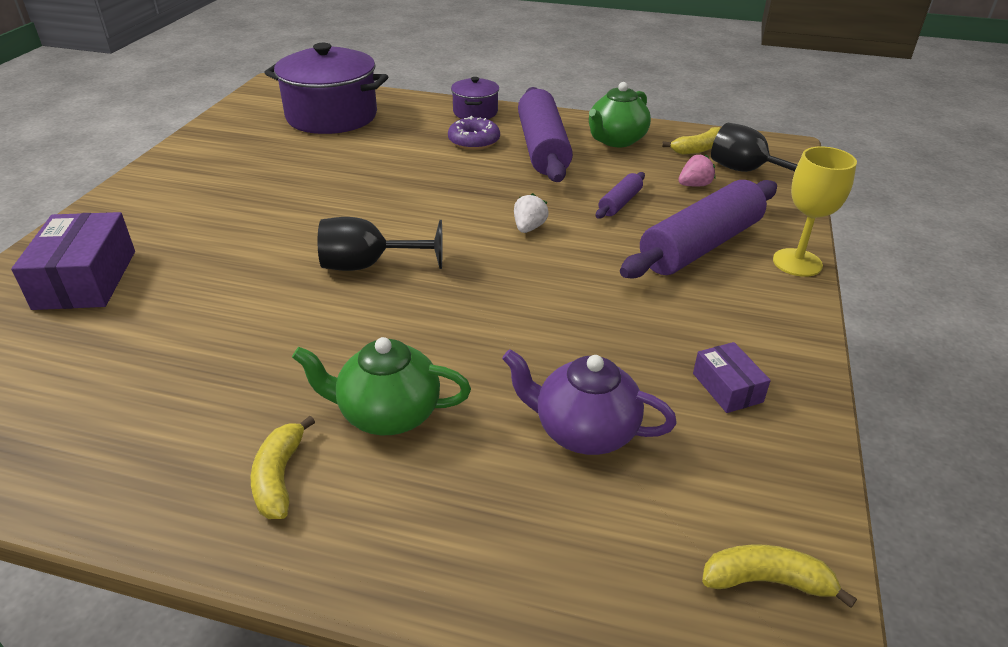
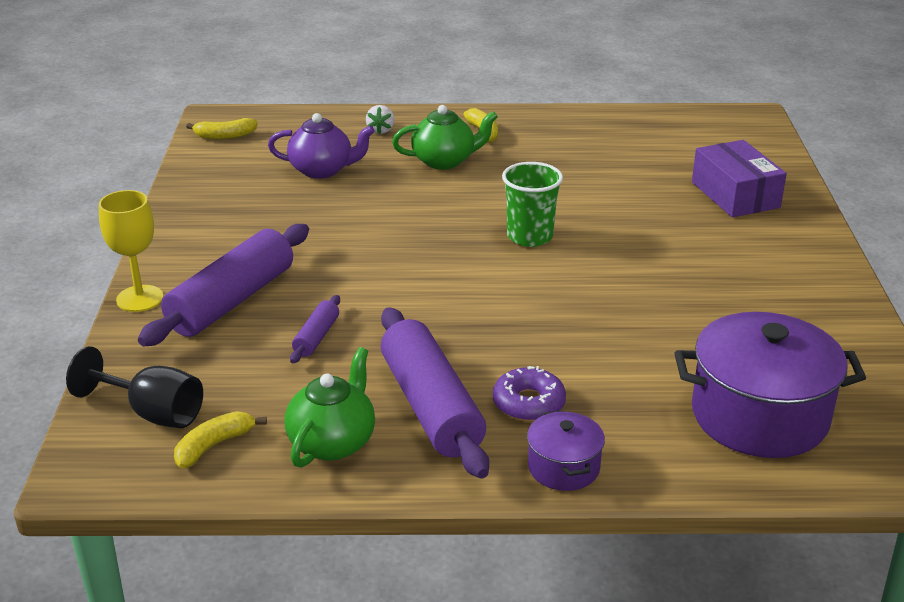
camera: 165 degrees right, 5 degrees down
(368, 265) = (529, 237): black goblet -> green cup
(529, 228) = (405, 292): white strawberry -> white strawberry (381, 130)
(694, 185) = (227, 378): pink strawberry -> none
(727, 387) = (228, 202): purple box -> none

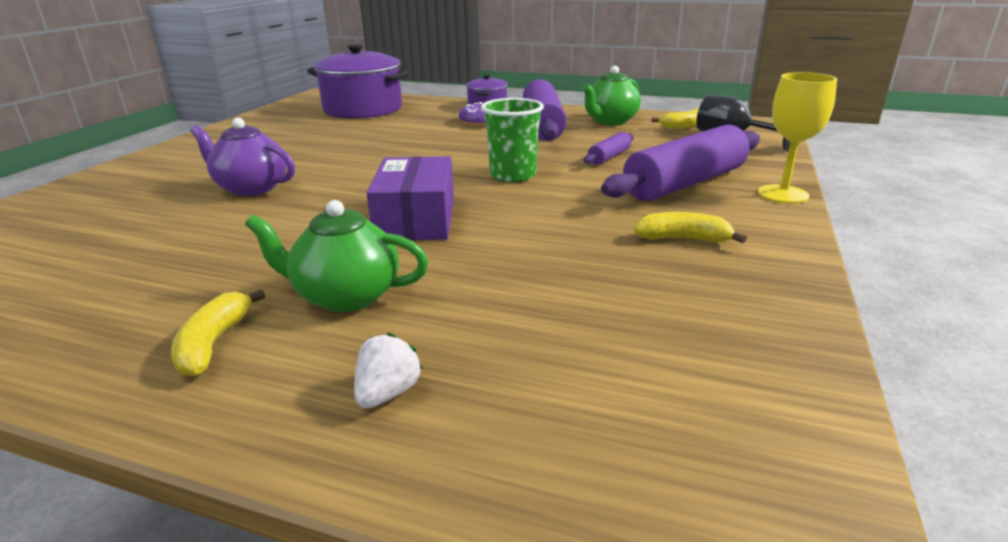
camera: 160 degrees left, 5 degrees down
(224, 136) = (758, 455): yellow banana -> yellow banana (683, 239)
(322, 170) = (550, 313): purple teapot -> purple teapot (251, 188)
(529, 237) = (363, 194): green cup -> green cup (513, 175)
(735, 195) = (103, 201): purple box -> purple box (416, 219)

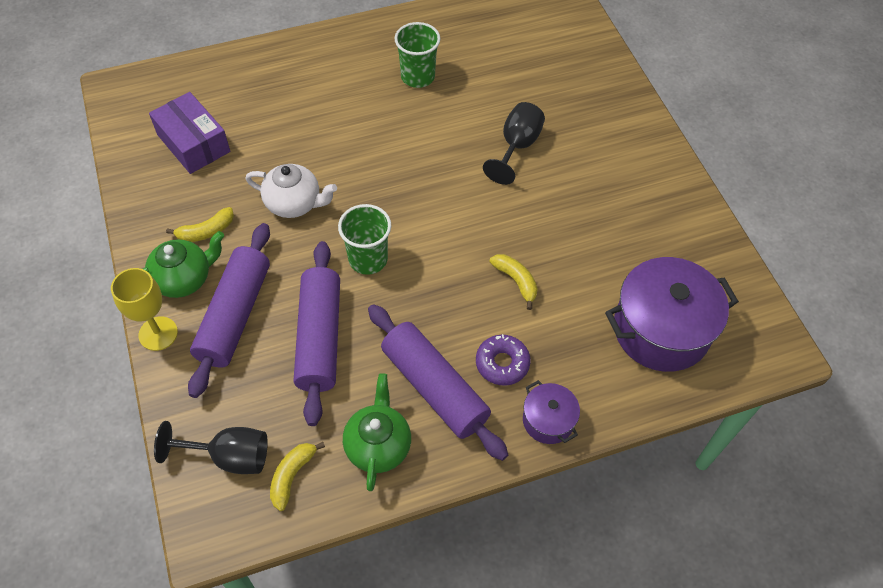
camera: 140 degrees right, 30 degrees up
(198, 277) = (417, 77): none -> green cup
(214, 343) = (355, 57): yellow banana -> yellow banana (516, 281)
(251, 188) = (517, 146): purple teapot -> black goblet
(345, 296) = (337, 101): green teapot -> green teapot (184, 279)
(388, 393) = (268, 73): white strawberry -> none
(416, 219) = (373, 170): purple box -> purple box (193, 143)
(543, 225) = (294, 203): none -> white teapot
(609, 157) = (319, 338): purple rolling pin -> purple rolling pin, size x2.18

